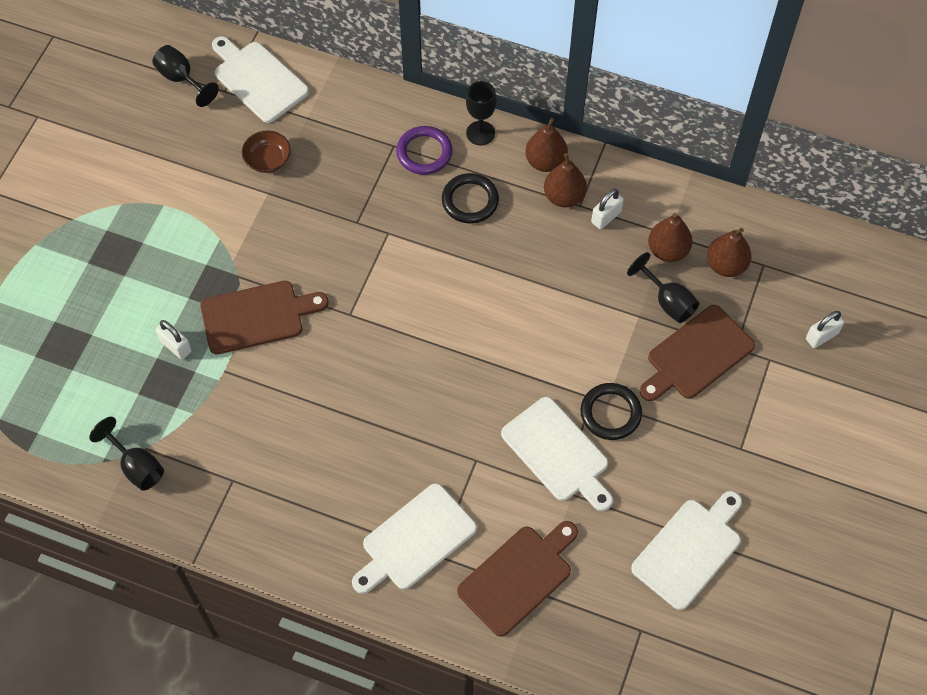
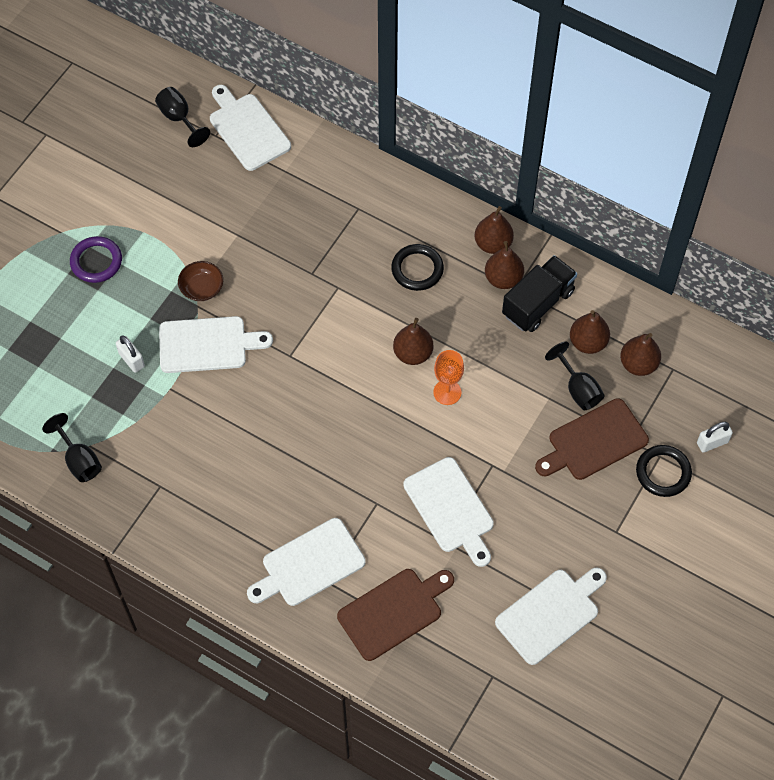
camera: 10 degrees right, 0 degrees up
(257, 316) = (207, 344): brown cutting board -> white cutting board
(268, 159) = (243, 204): brown bowl -> brown bowl (202, 288)
(424, 153) = (384, 219): purple ring -> purple ring (96, 261)
(480, 133) = (439, 208): black goblet -> none
(483, 291) = (413, 353): none -> brown pear
(528, 327) = (447, 392): none -> orange goblet
(606, 217) = (537, 303): white padlock -> black truck
(610, 413) = (505, 481): black ring -> black ring (663, 472)

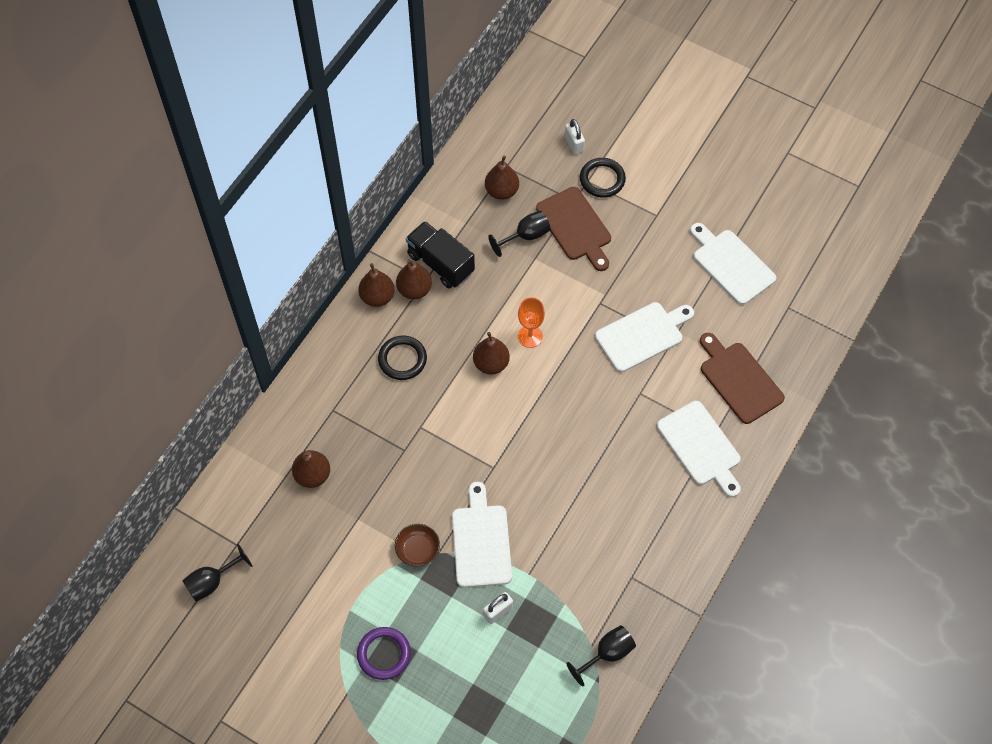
camera: 90 degrees left, 0 degrees up
(247, 129) = (232, 514): white cutting board -> none
(588, 342) = (480, 227): brown pear -> brown pear (312, 475)

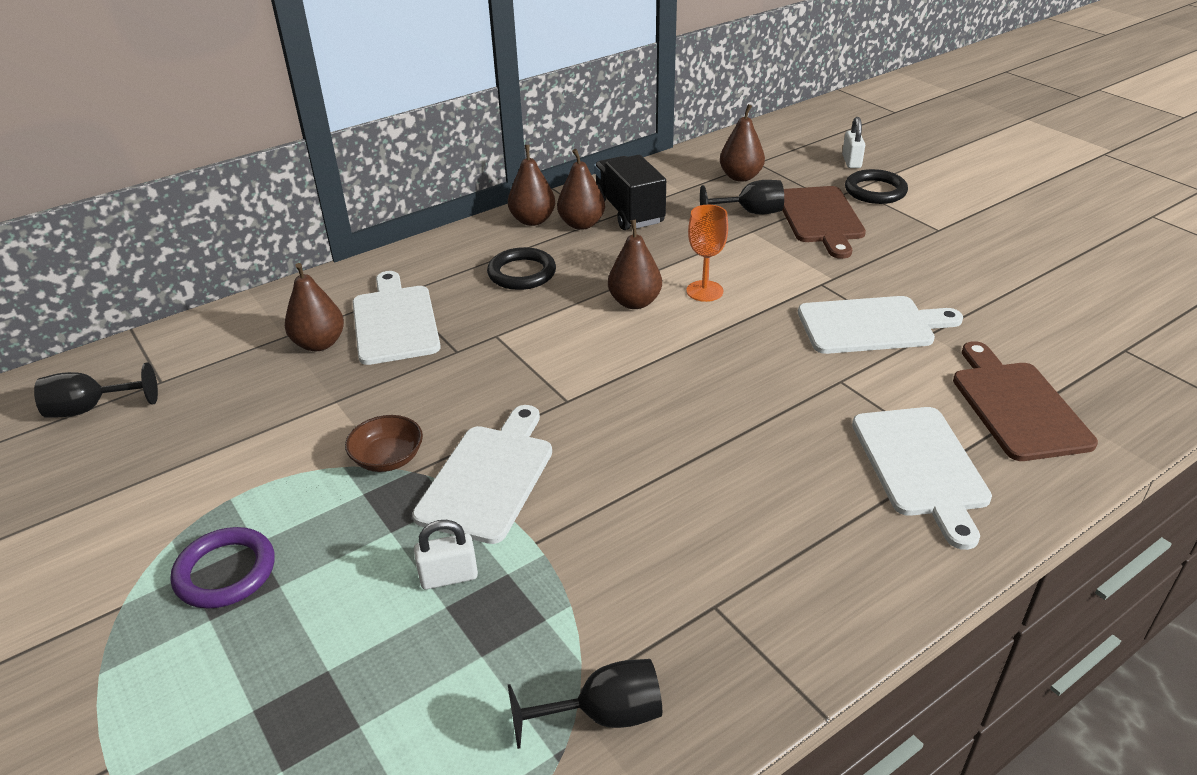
camera: 25 degrees right, 25 degrees down
(731, 264) = (1038, 290): white cutting board -> white cutting board (394, 321)

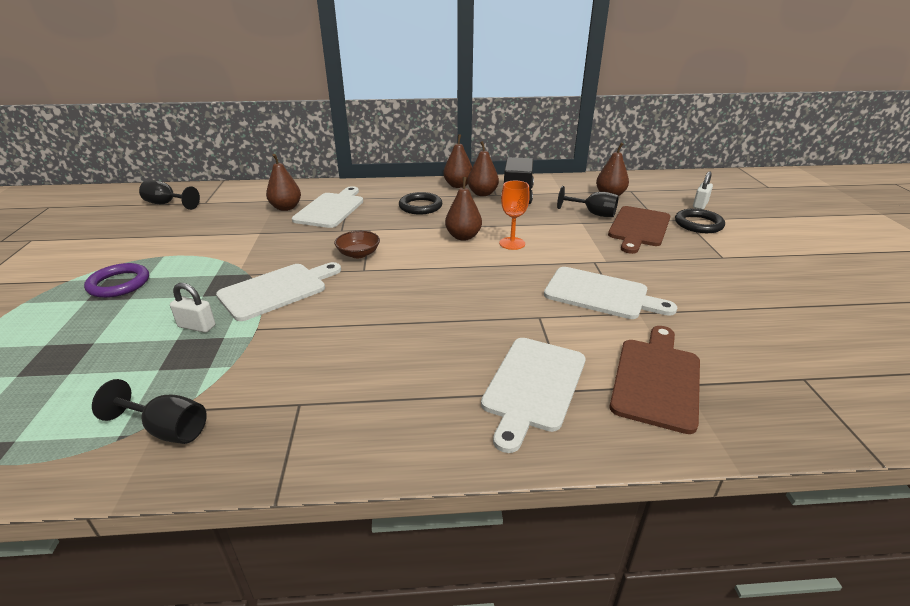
camera: 30 degrees right, 5 degrees down
(388, 458) = (246, 264): brown bowl -> brown bowl (358, 254)

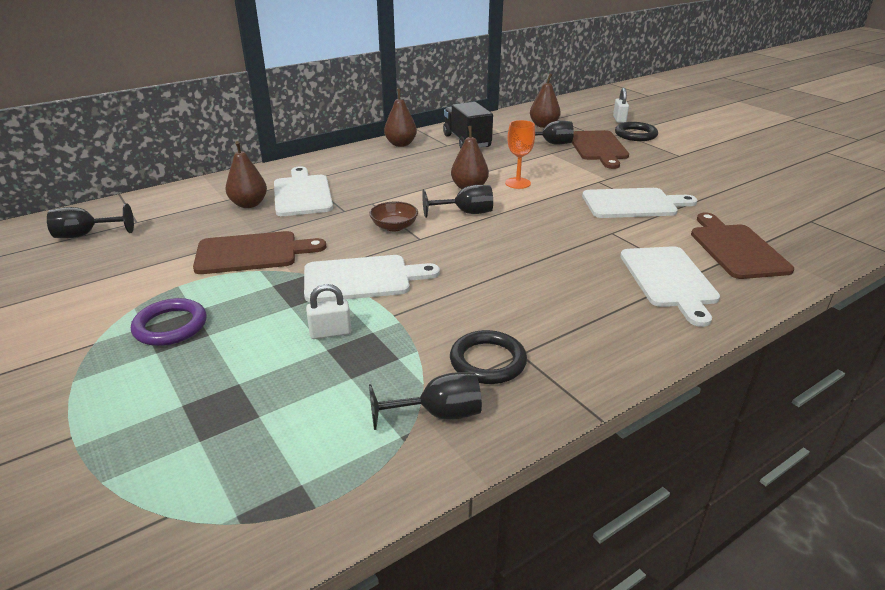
camera: 30 degrees left, 0 degrees up
(237, 245) = (252, 253): none -> brown cutting board
(277, 290) = (362, 279): white cutting board -> white cutting board turned 60 degrees clockwise
(420, 206) = (392, 171): black ring -> black ring (487, 361)
(430, 258) = (466, 213): none -> black goblet
(482, 193) = (434, 147): brown pear -> none

